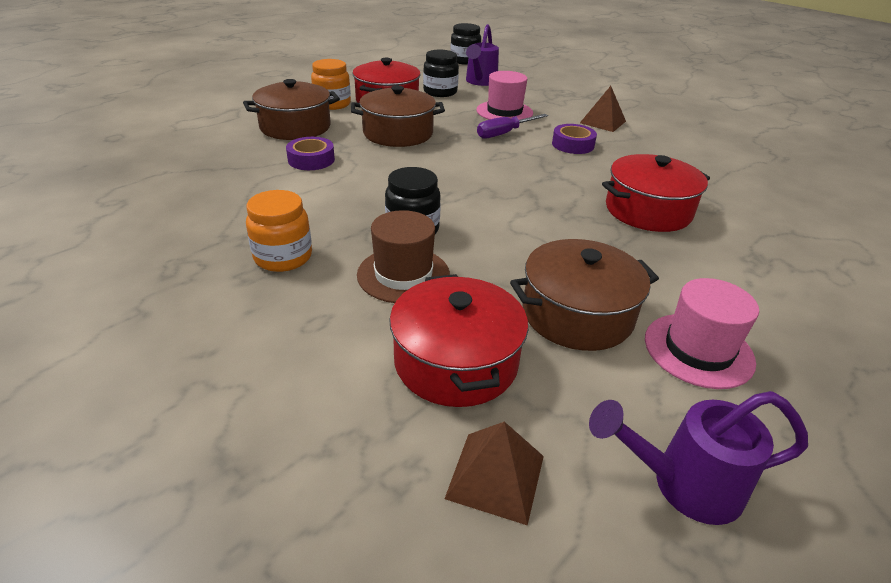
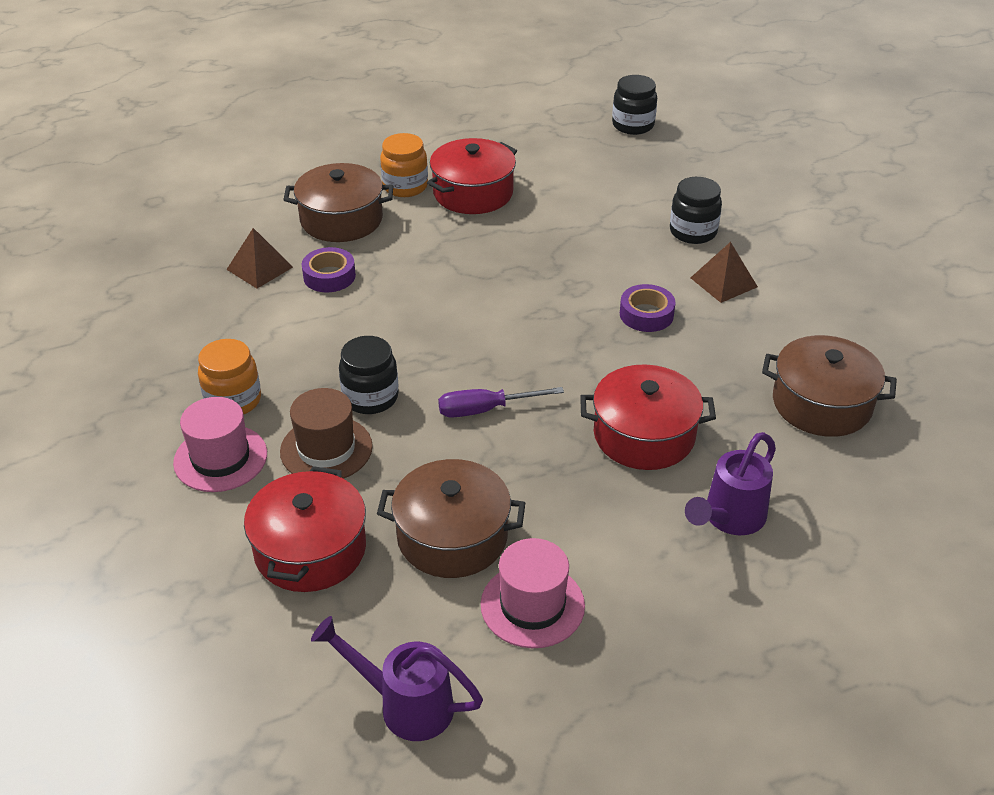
camera: 25 degrees right, 5 degrees up
(398, 133) = (449, 252): brown pot -> brown pot (821, 404)
(440, 92) = (551, 186): black jar -> black jar (693, 232)
(480, 82) = (619, 175): purple watering can -> purple watering can (729, 519)
(496, 476) = (272, 650): brown pyramid -> brown pyramid (259, 268)
(504, 112) = (607, 238): pink hat -> pink hat (220, 458)
(504, 133) = (576, 278): purple screwdriver -> purple screwdriver (485, 410)

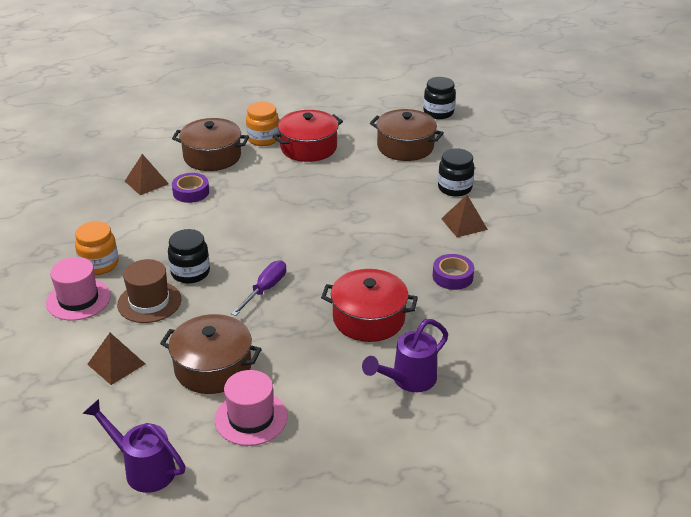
camera: 10 degrees right, 5 degrees down
(310, 549) = (116, 364): red pot -> brown pyramid
(485, 410) = (265, 289): purple screwdriver -> purple screwdriver turned 120 degrees clockwise
(646, 314) = (400, 239): purple tape -> purple tape (452, 276)
(821, 404) = (504, 312): brown pot -> brown pot (405, 147)

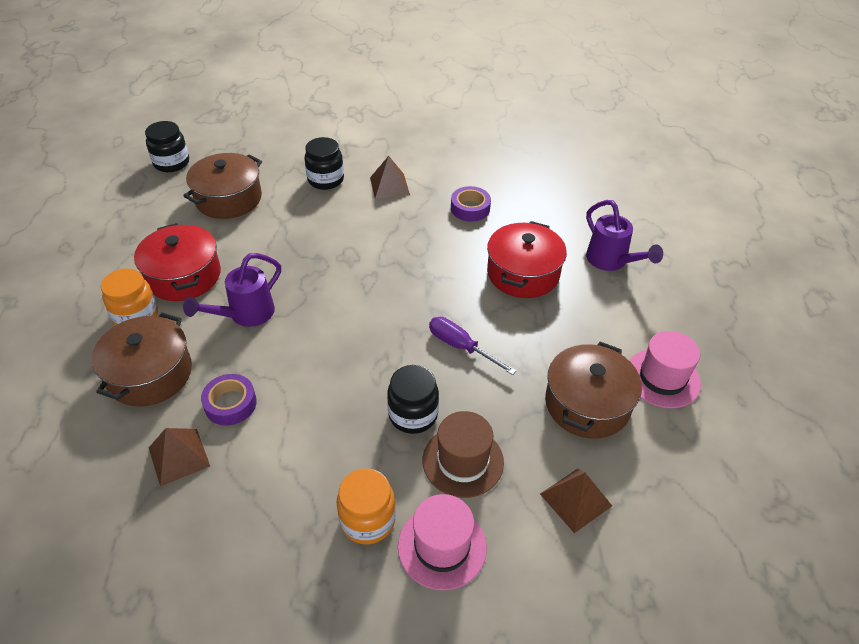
camera: 80 degrees left, 10 degrees up
(143, 468) = (739, 475): purple watering can -> purple watering can (245, 315)

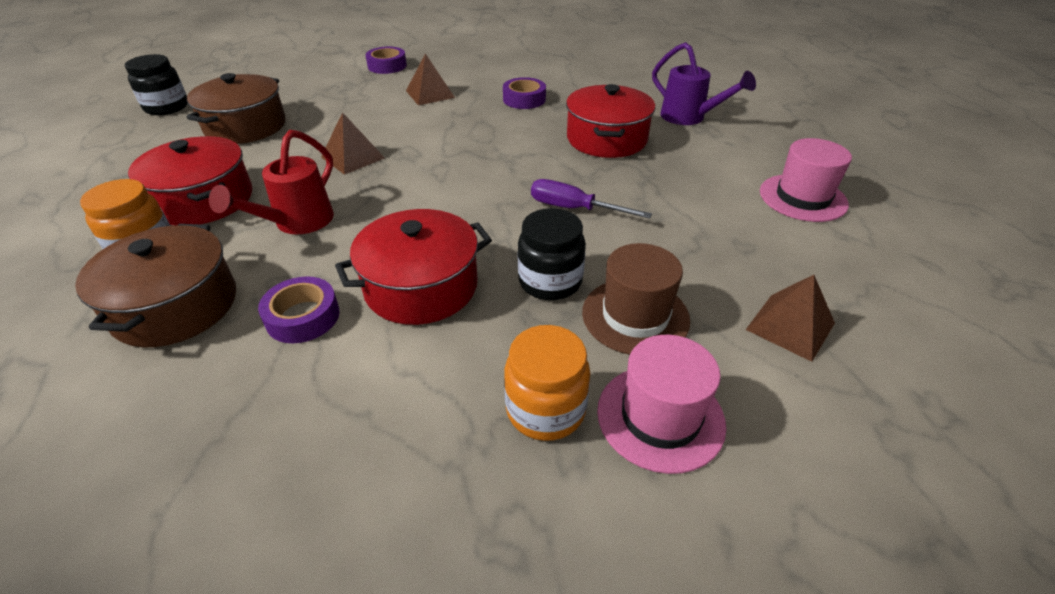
camera: 15 degrees left, 5 degrees down
(179, 456) = (241, 394): brown pyramid -> brown pyramid (353, 157)
(245, 315) = (296, 224): purple watering can -> red watering can
(318, 397) = (421, 286): none -> red pot
(326, 180) = (357, 98): black jar -> none
(363, 141) = (387, 66): none -> purple tape
(587, 404) = (742, 233): brown pot -> none

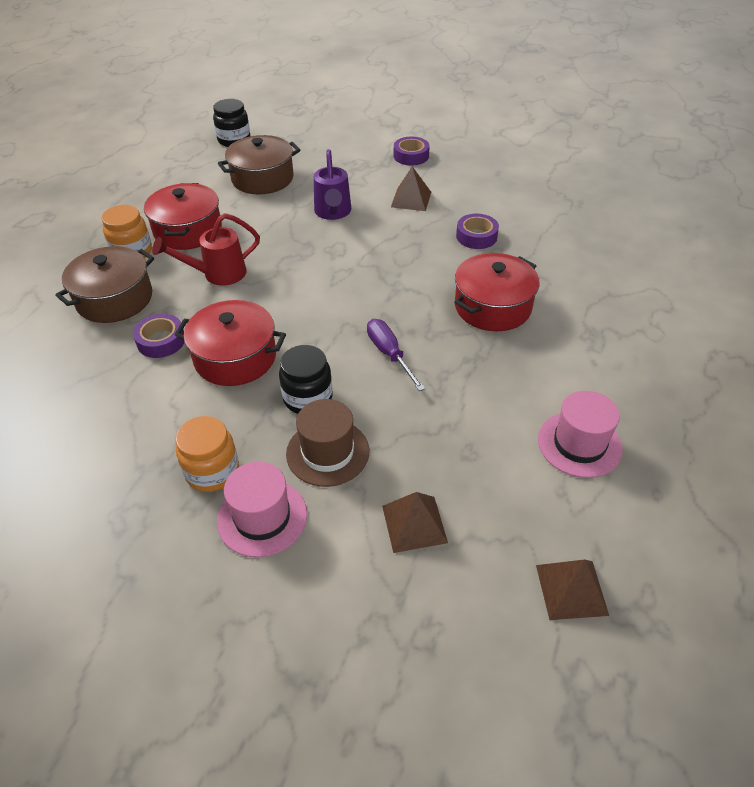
camera: 40 degrees right, 5 degrees up
(353, 157) = (298, 236): brown pyramid -> brown pyramid (571, 589)
(689, 118) = (594, 320): purple watering can -> purple watering can (333, 213)

